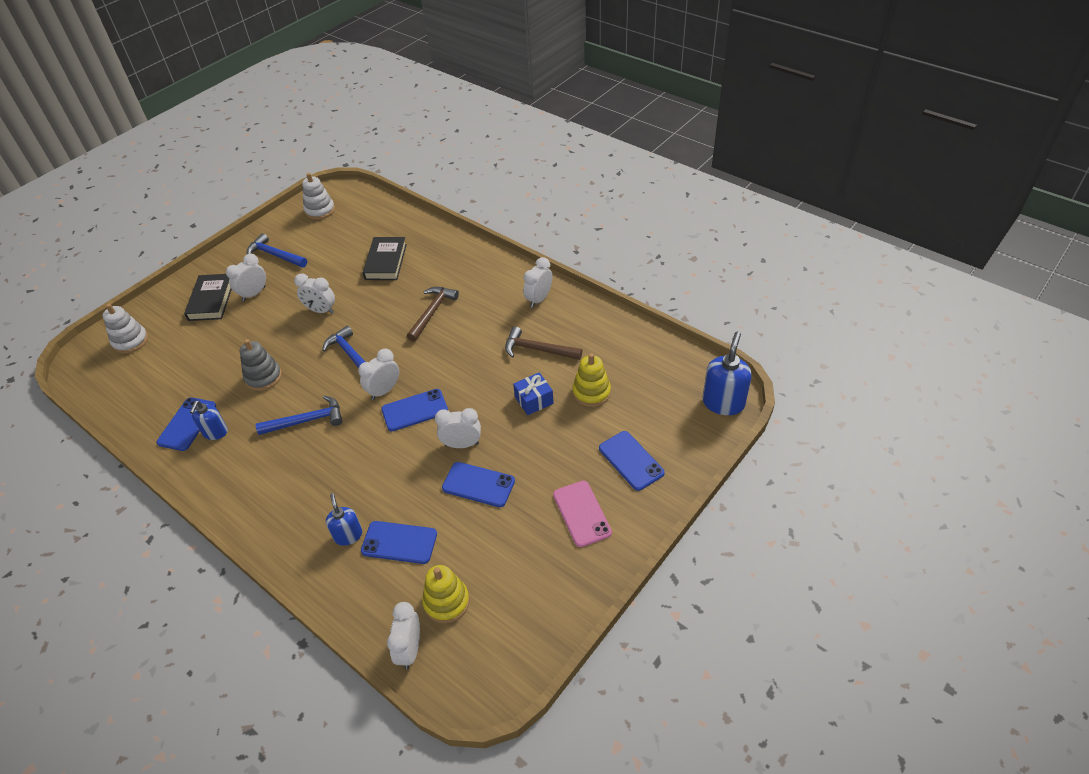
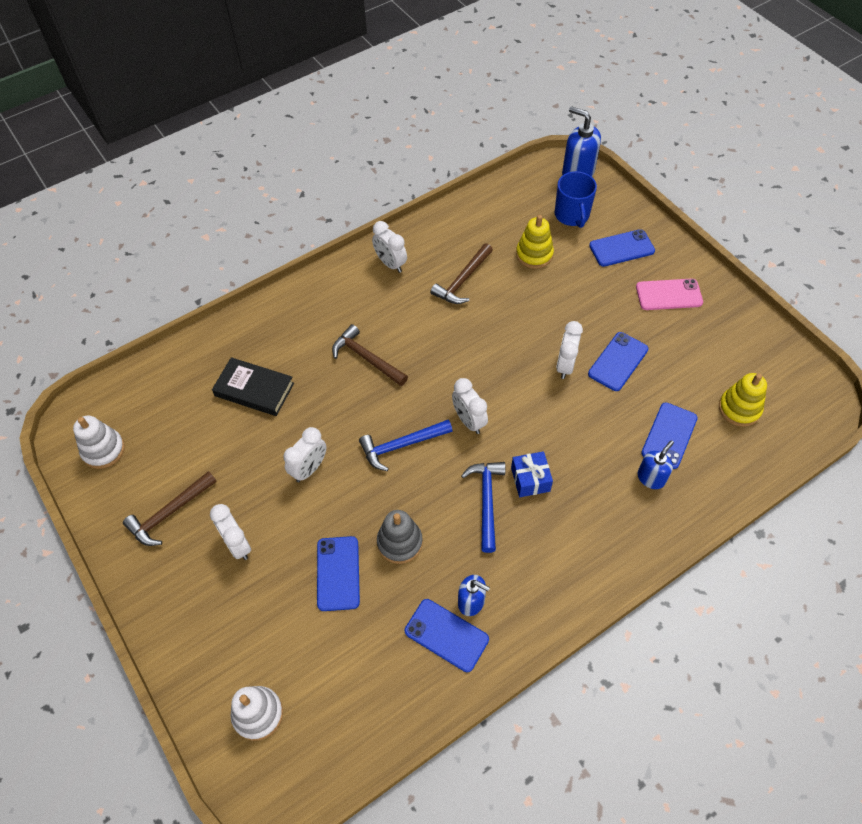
camera: 75 degrees left, 10 degrees up
(211, 300) = (223, 600): black book -> none
(275, 255) = (169, 513): blue hammer -> brown hammer
(348, 535) = (651, 478): blue soap dispenser -> blue soap dispenser turned 135 degrees clockwise
(410, 649) = (781, 443): white clock -> none
(414, 410) = (507, 397): blue phone -> blue phone (338, 573)
(534, 400) = (528, 298): blue gift -> blue gift (530, 479)
(659, 410) = (572, 215): none -> blue mug

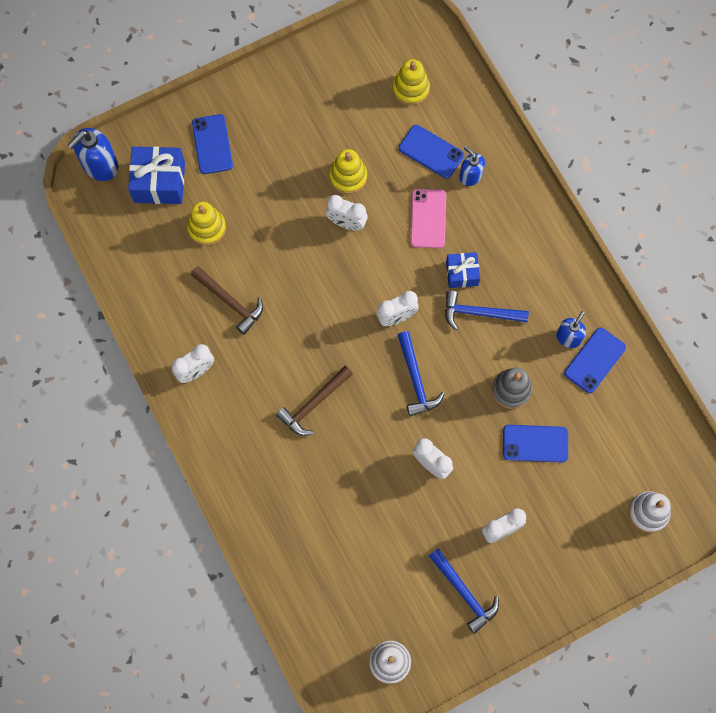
camera: 85 degrees left, 15 degrees up
(169, 513) = (464, 593): brown hammer -> blue hammer
(254, 389) = (337, 514): black book -> none
(572, 215) = (159, 182): blue mug -> blue gift
(618, 361) = (348, 177): blue phone -> yellow stacking toy
(668, 295) = (277, 115): pink phone -> pink phone (428, 218)

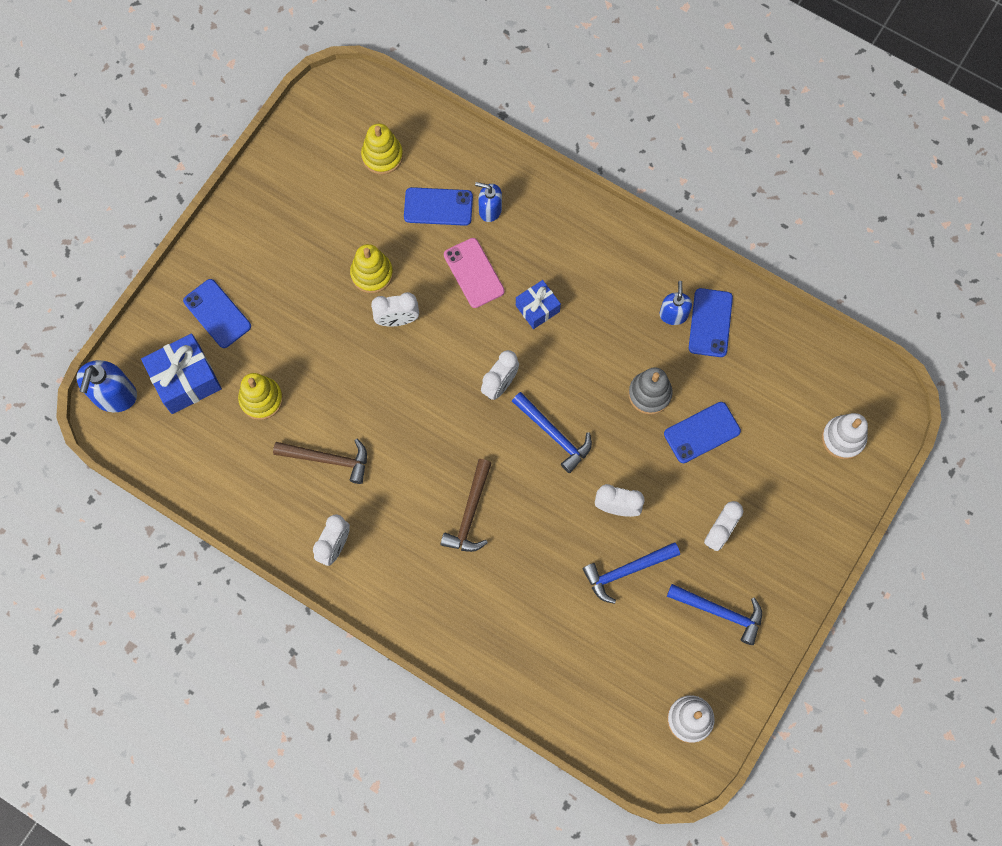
camera: 30 degrees left, 0 degrees up
(479, 313) = (576, 337): blue hammer -> blue hammer (626, 571)

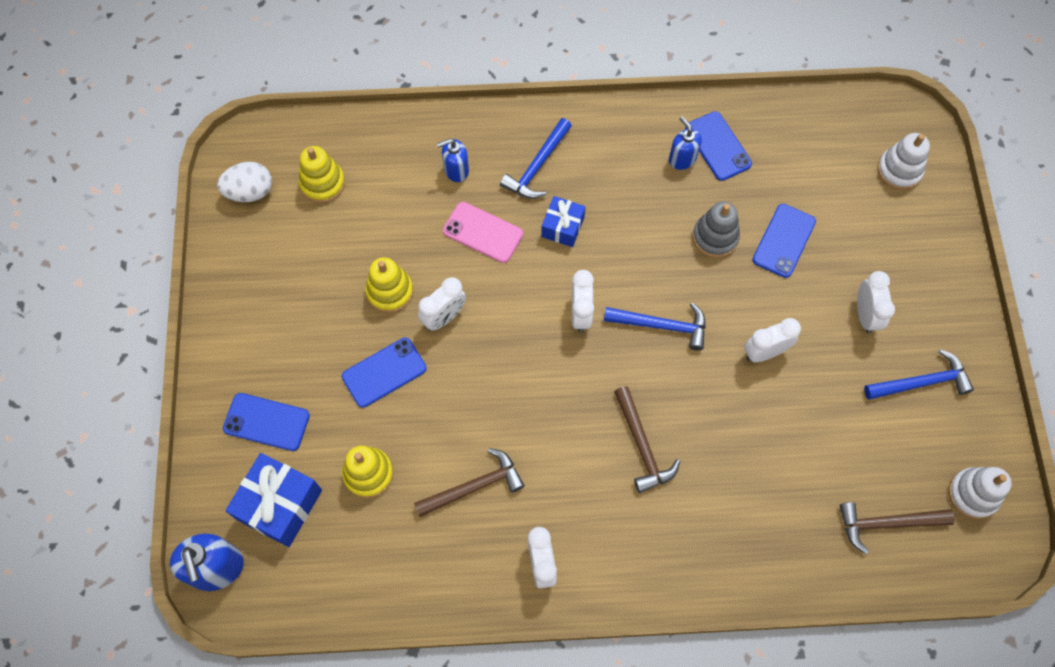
camera: 35 degrees left, 5 degrees down
(324, 128) = (250, 192): none -> white egg
(438, 206) = (407, 195): blue phone -> blue phone (384, 372)
(606, 694) = (887, 523): none -> brown hammer
(626, 571) = (816, 402): blue hammer -> blue hammer (537, 166)

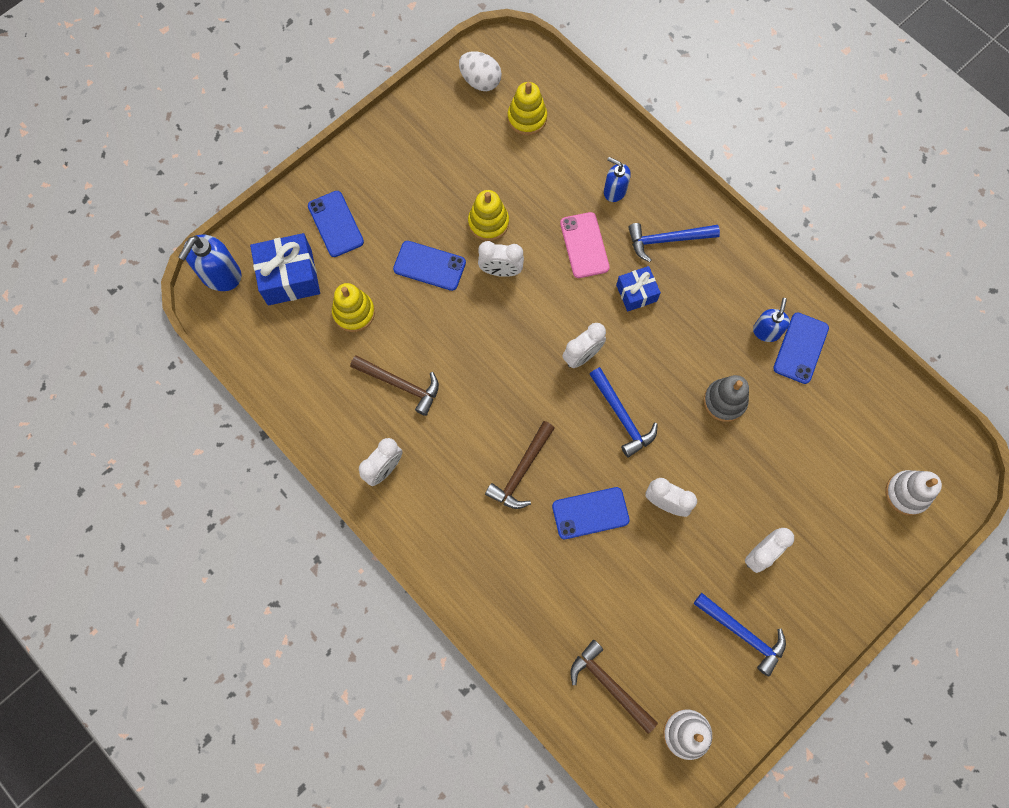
camera: 50 degrees right, 5 degrees up
(784, 241) = (767, 451): blue phone -> blue phone (590, 513)

